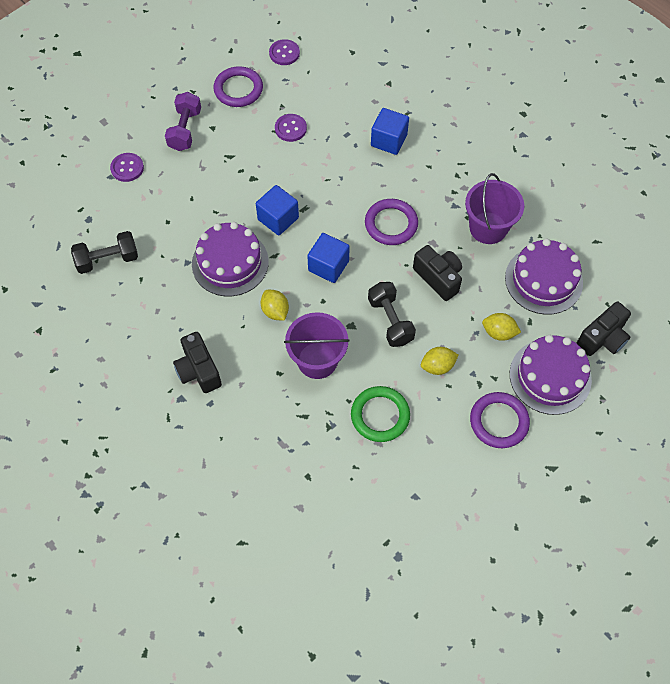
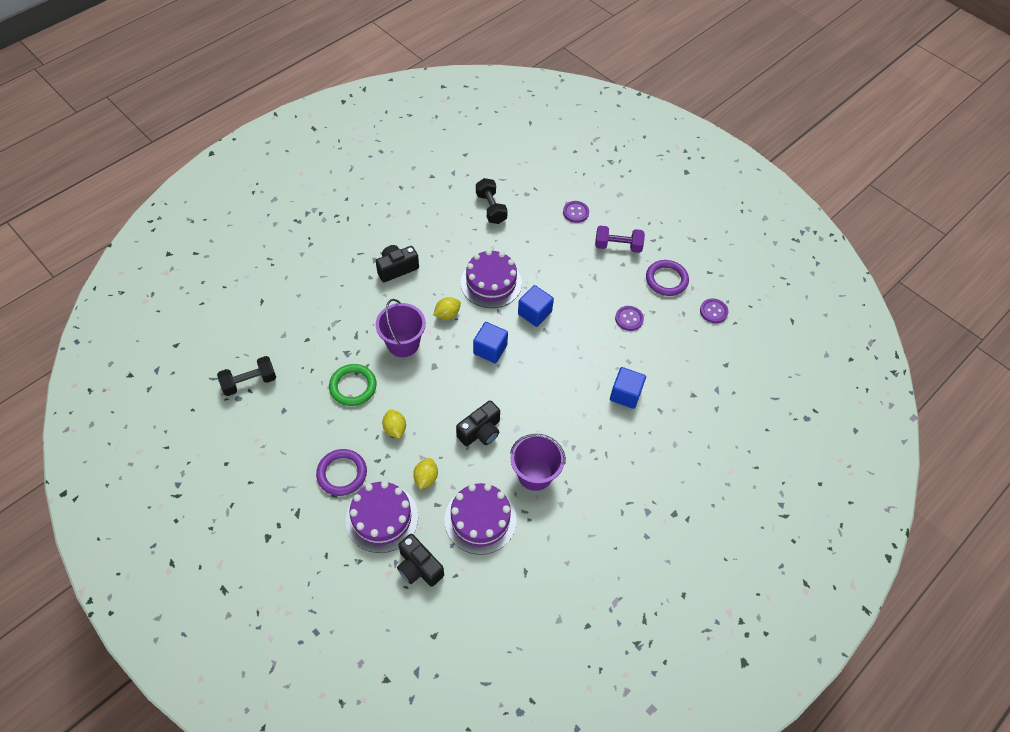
camera: 85 degrees right, 5 degrees down
(390, 321) = (438, 394): black dumbbell -> black dumbbell (249, 382)
(391, 224) = (534, 395): purple ring -> none

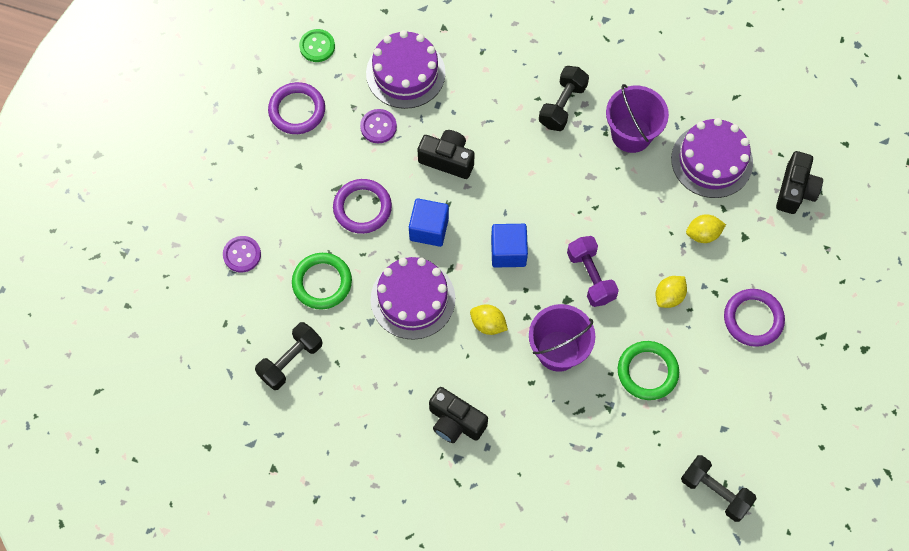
camera: 115 degrees left, 10 degrees up
(382, 518) = (771, 252): purple cake -> purple cake (405, 73)
(480, 432) = (617, 209): black camera -> black camera (447, 159)
(532, 243) = (322, 282): none -> green ring
(572, 284) = (362, 208): none -> purple ring
(585, 440) = (562, 105): none -> black dumbbell
(618, 246) = (272, 183): purple dumbbell -> purple dumbbell (590, 277)
(625, 394) = (482, 90): blue cube -> none
(713, 311) = (317, 46): purple button -> green button

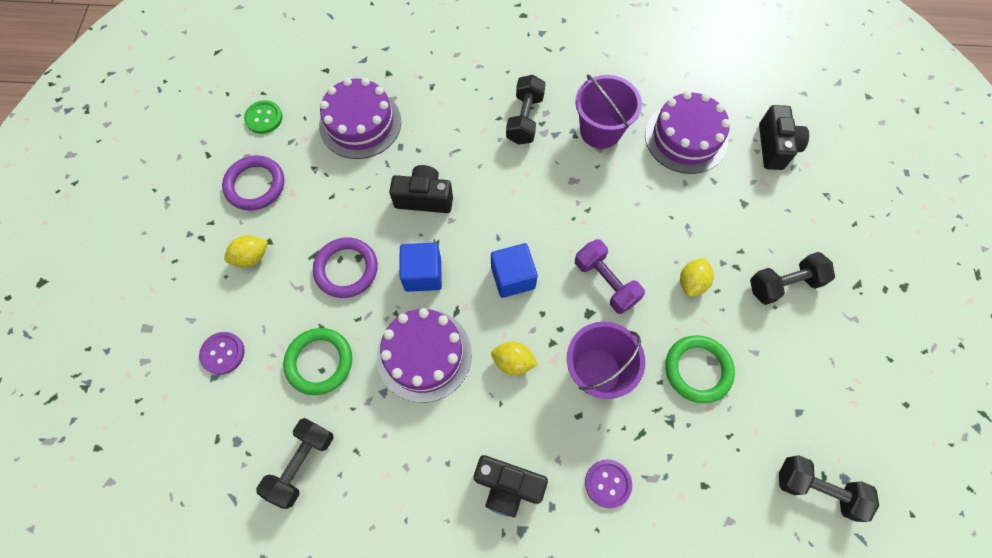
camera: 15 degrees left, 0 degrees up
(378, 127) = (344, 182): purple button -> purple button (608, 483)
(703, 234) = (703, 210): yellow lemon -> yellow lemon (251, 257)
(753, 319) = (784, 284): purple ring -> black dumbbell

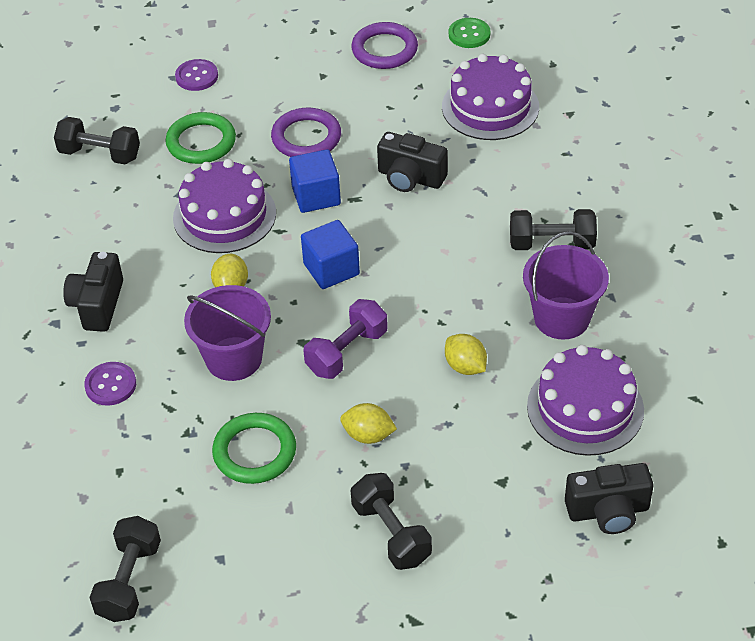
camera: 80 degrees right, 20 degrees down
(251, 257) = (302, 68): yellow lemon -> yellow lemon (465, 366)
(424, 198) = (410, 178): black camera -> black camera turned 120 degrees clockwise

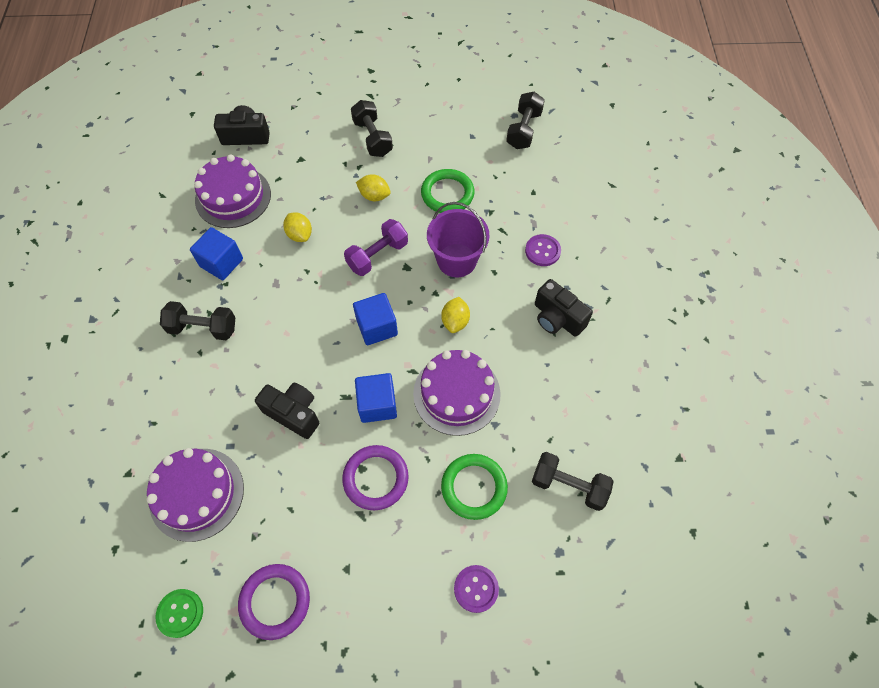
camera: 175 degrees left, 15 degrees up
(97, 305) = (557, 318): black camera -> black camera turned 120 degrees clockwise
(561, 318) = (221, 263): purple bucket -> blue cube

